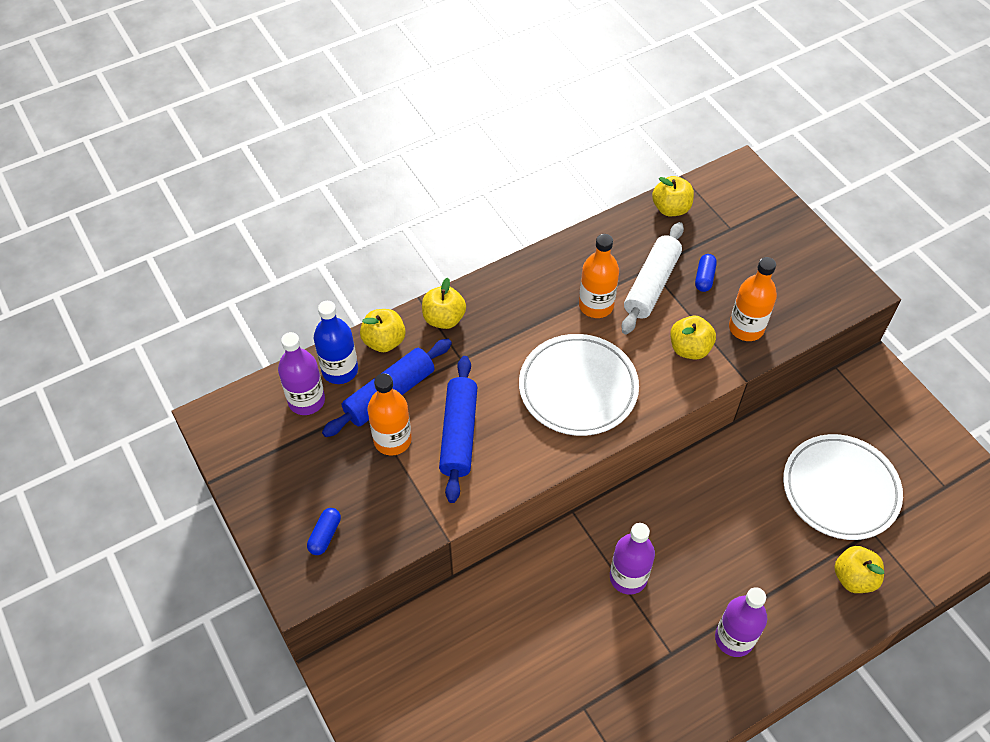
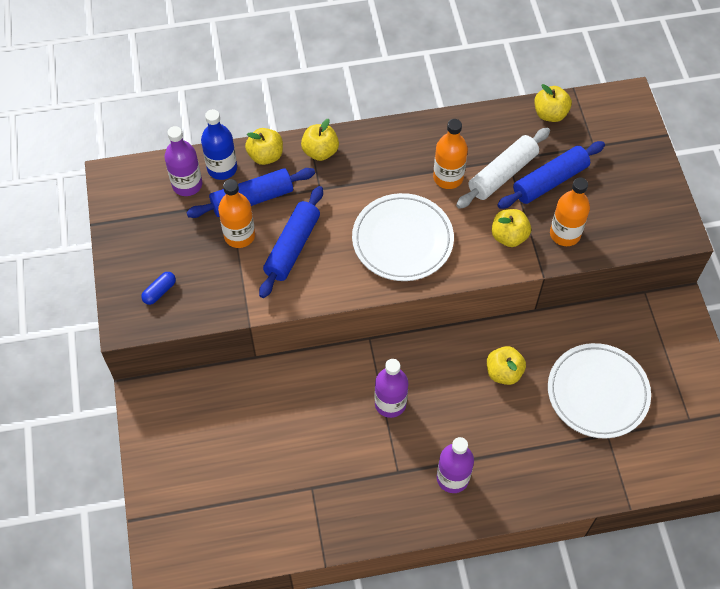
camera: 20 degrees right, 5 degrees up
(704, 278) = (550, 181): blue capsule -> blue rolling pin
(854, 578) = (573, 465): yellow apple -> yellow apple (503, 372)

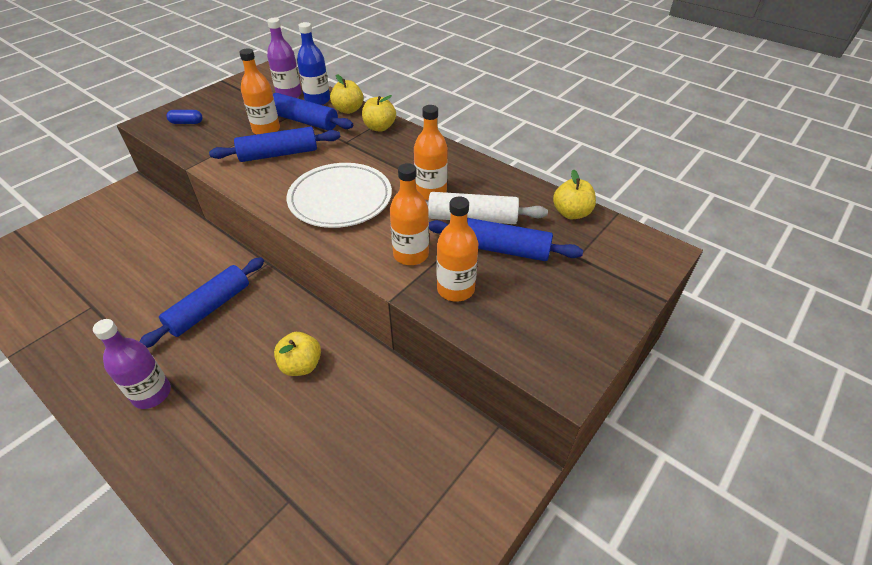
camera: 50 degrees right, 15 degrees down
(390, 403) = (210, 308): purple bottle -> blue rolling pin
(509, 236) = (411, 254): yellow apple -> orange bottle
(597, 393) = (337, 457): white plate -> none

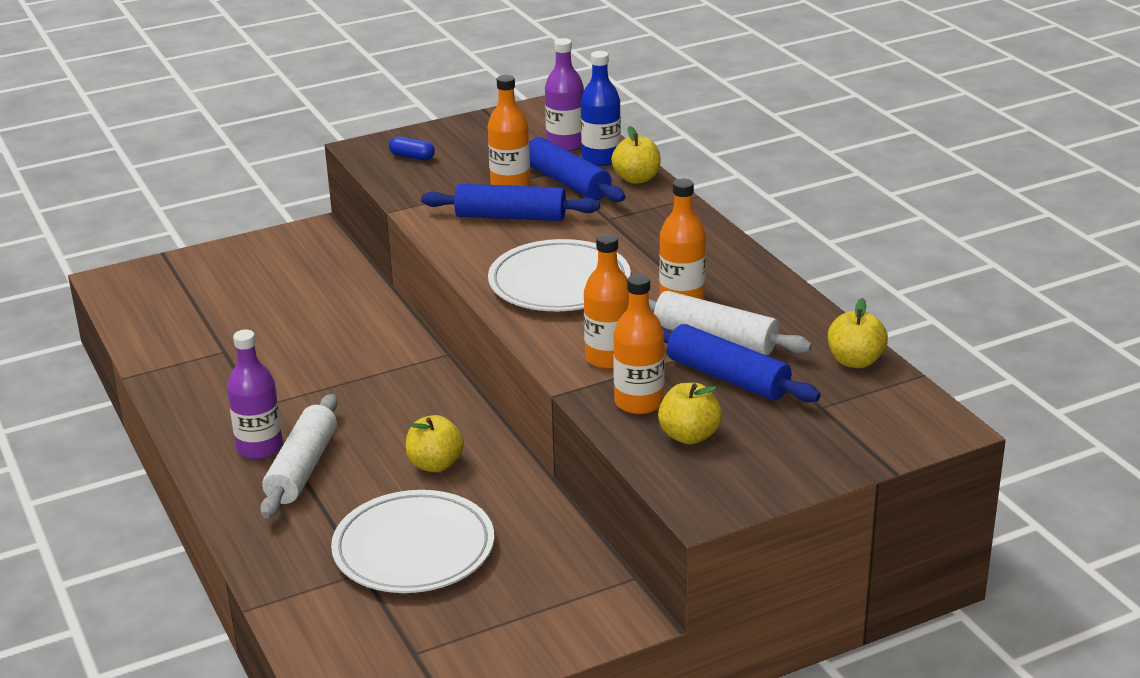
camera: 25 degrees right, 15 degrees down
(196, 403) = (303, 468): none -> white rolling pin
(210, 308) = (356, 384): blue rolling pin -> none
(321, 458) = (413, 549): none -> white plate
(379, 127) = (666, 209): yellow apple -> yellow apple (689, 436)

